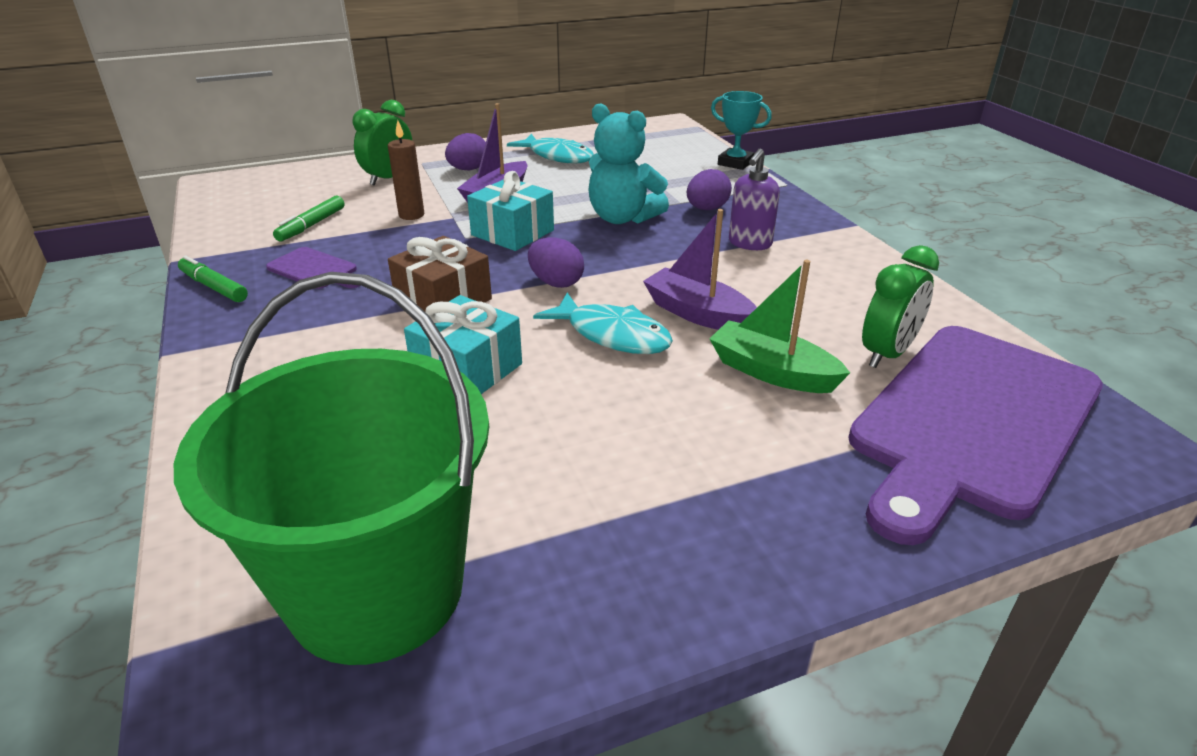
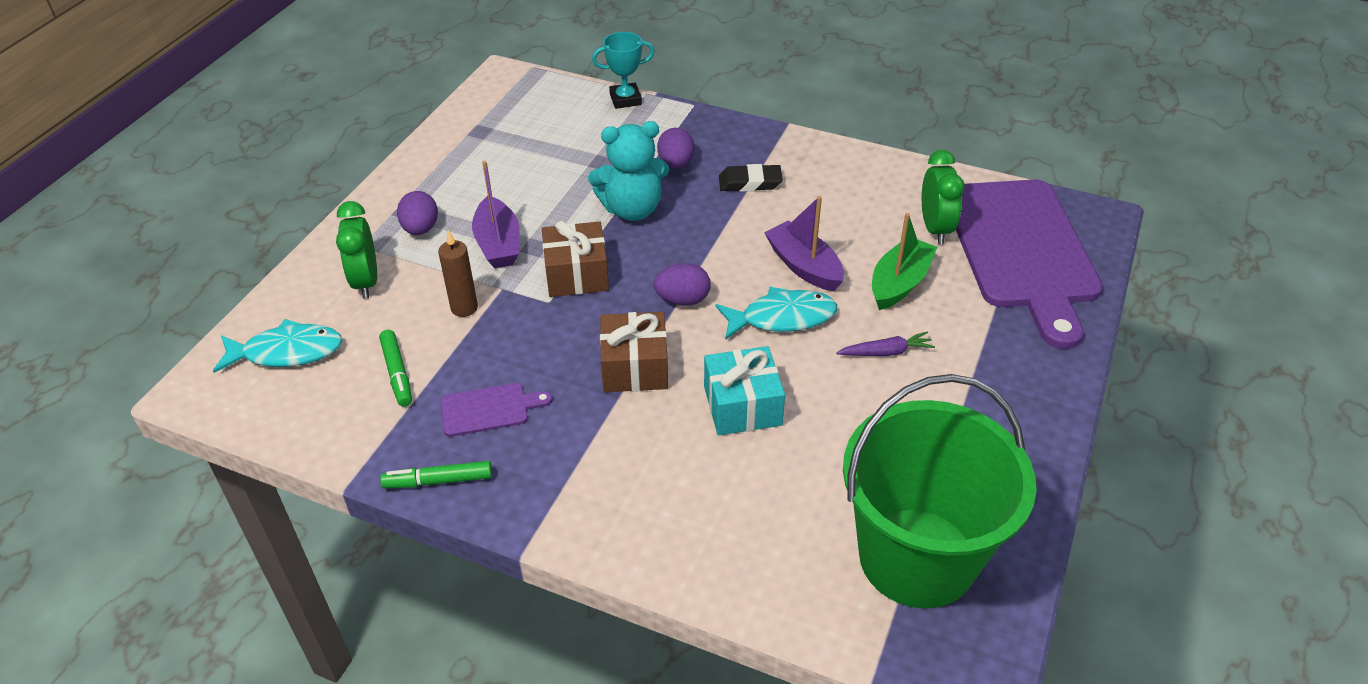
camera: 45 degrees left, 10 degrees up
(512, 233) = (576, 274): turquoise gift -> brown gift
(557, 156) = (473, 169): turquoise fish -> turquoise fish (287, 352)
(661, 412) = (886, 352): none -> purple carrot
(697, 313) = (804, 266): purple boat -> purple boat turned 60 degrees clockwise
(749, 243) = (750, 182): purple soap dispenser -> black eraser
(772, 372) = (899, 283): green boat -> green boat turned 135 degrees clockwise

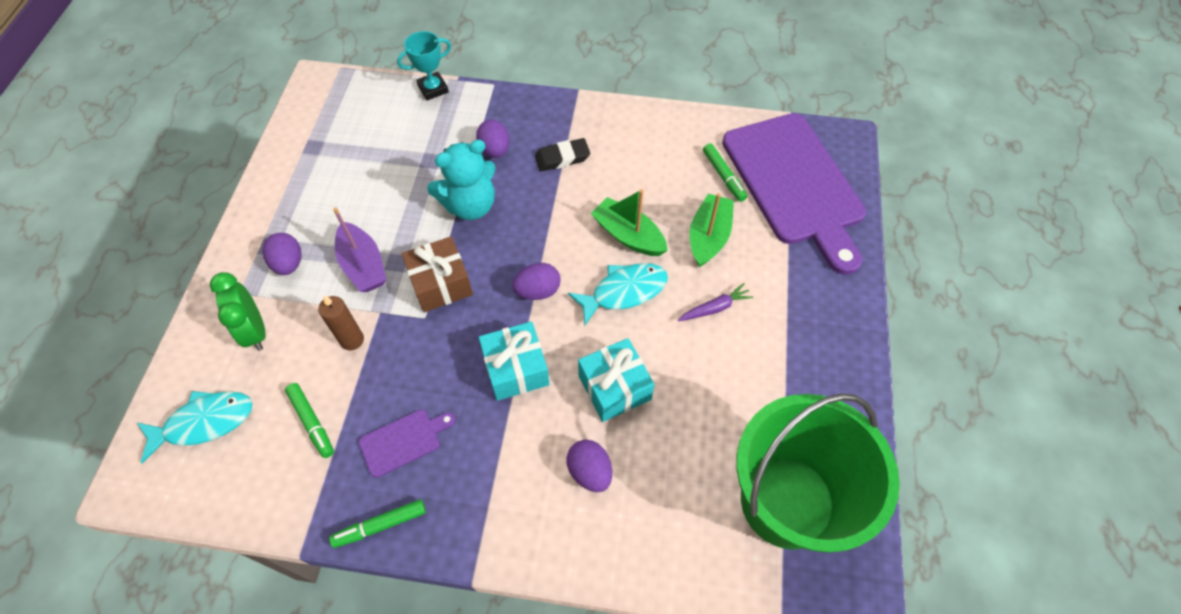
camera: 15 degrees left, 15 degrees up
(635, 367) = (516, 369): brown gift -> turquoise gift
(688, 479) = (590, 471): none -> purple egg
(804, 266) = (628, 235): purple boat -> green boat
(935, 229) = (723, 176): green clock -> green marker

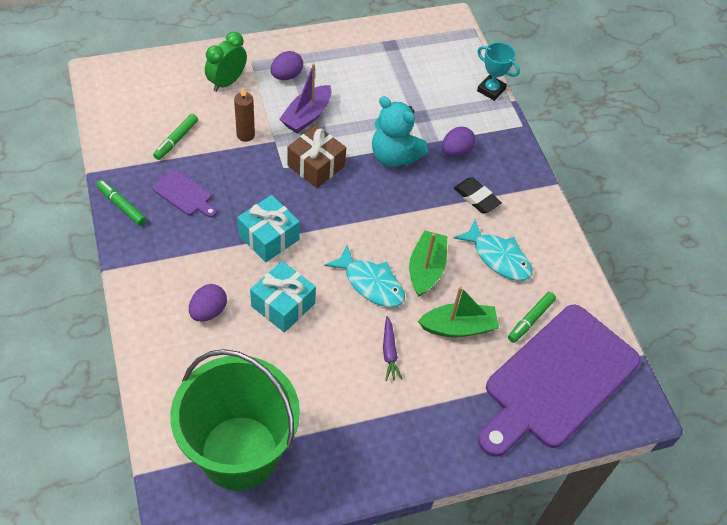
camera: 60 degrees right, 5 degrees down
(204, 422) = (152, 87): turquoise fish -> turquoise fish (498, 257)
(538, 291) = (341, 227): purple egg -> none
(715, 308) = (389, 352): purple carrot -> purple carrot turned 45 degrees clockwise

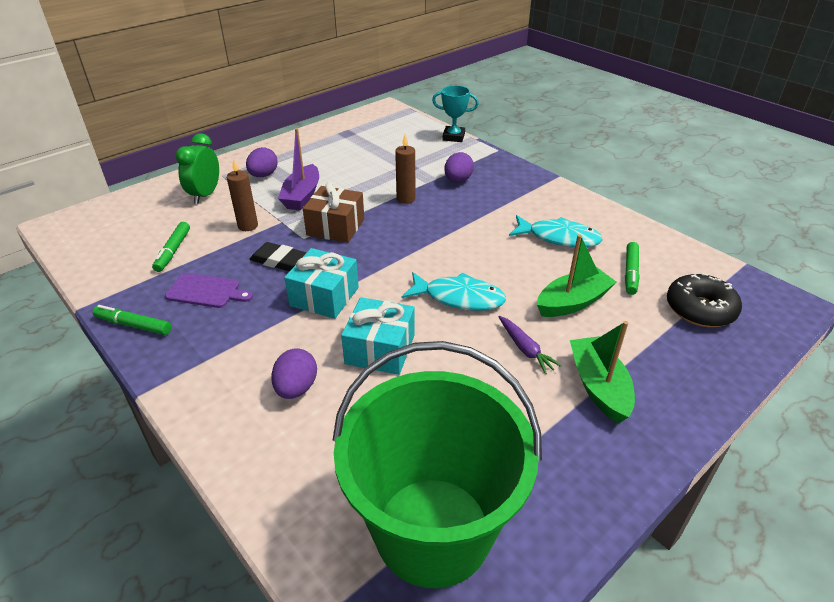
camera: 20 degrees left, 15 degrees down
(394, 156) = (406, 199): turquoise teddy bear -> brown candle
(426, 269) = (502, 268): green boat -> green boat (598, 386)
(476, 198) = (502, 204): black eraser -> black eraser (278, 260)
(557, 380) = (700, 309): purple cutting board -> black donut

